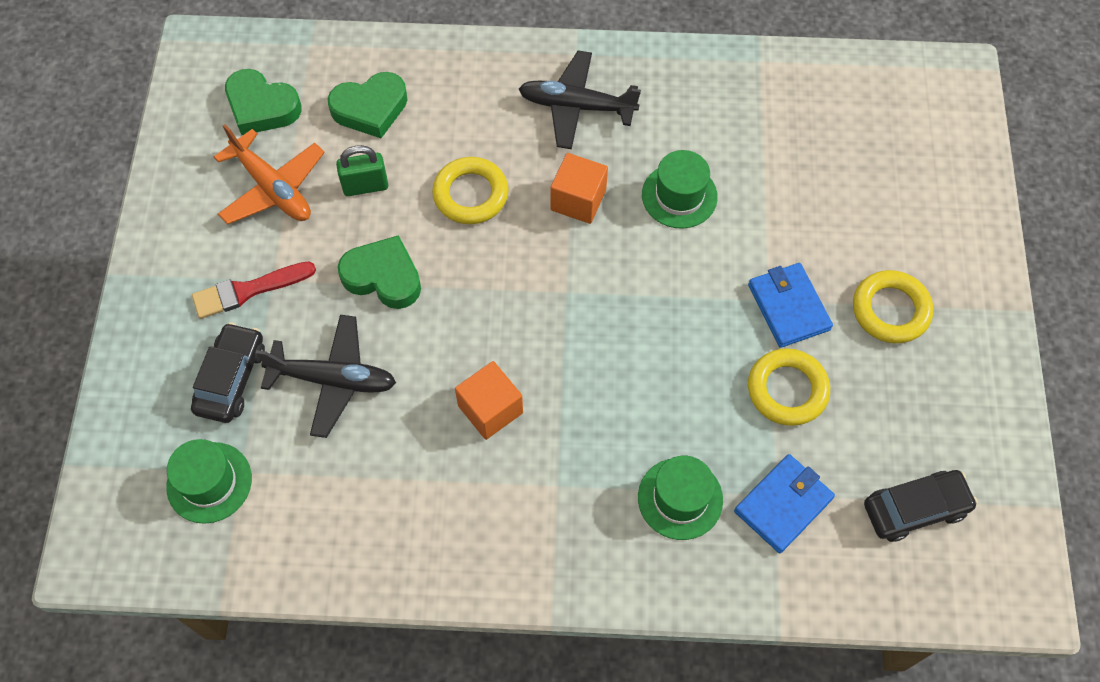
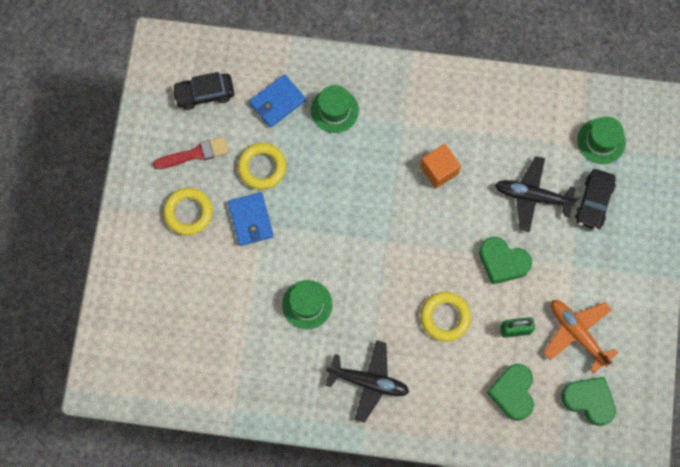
camera: 175 degrees left, 10 degrees up
(248, 290) = (588, 259): red brush -> red brush (195, 154)
(370, 109) = (512, 392): green heart -> green heart turned 75 degrees counterclockwise
(578, 200) = (374, 307): orange cube -> none

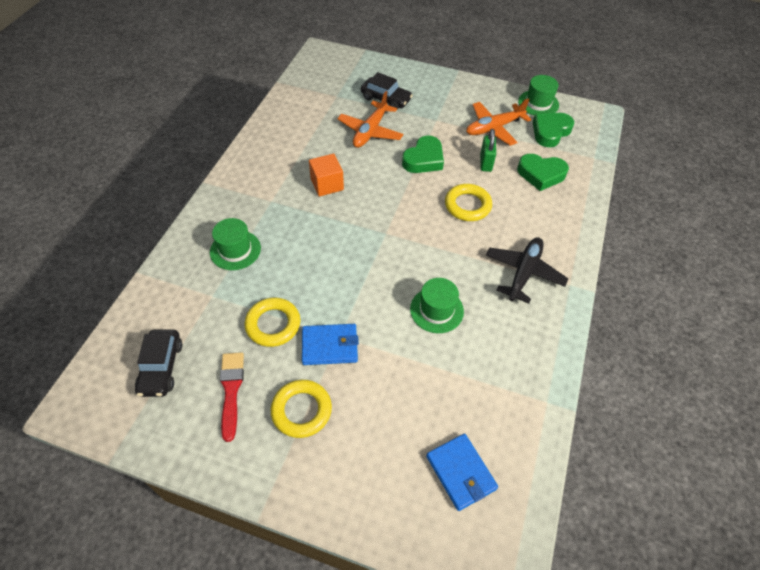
camera: 80 degrees left, 20 degrees down
(277, 102) = (204, 297): blue wallet -> blue wallet (460, 472)
(532, 196) = (370, 131): black plane -> orange plane
(601, 141) = (336, 86): green hat -> green hat (538, 103)

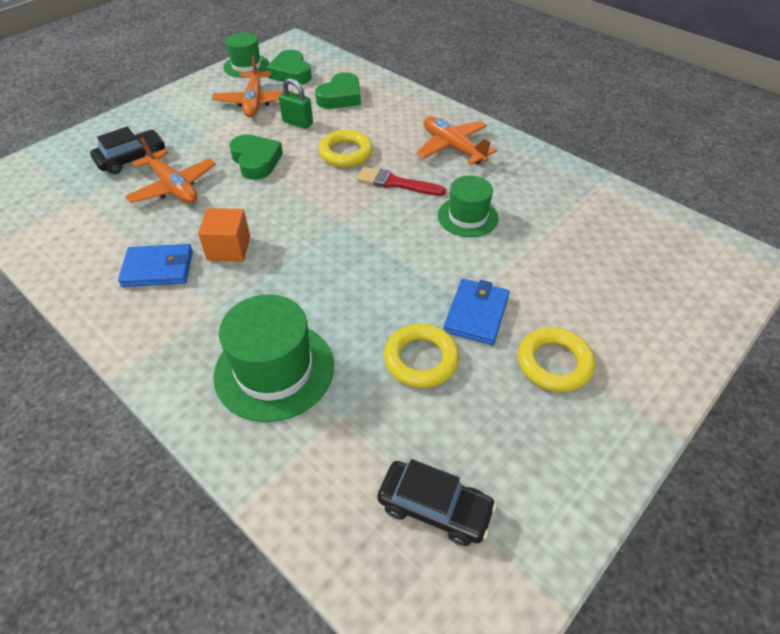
camera: 65 degrees left, 5 degrees down
(231, 390) = (503, 428): red brush -> red brush (396, 183)
(235, 250) = (274, 370): green hat -> green hat, size x1.57
(460, 472) = (657, 259): blue wallet -> blue wallet (158, 268)
(524, 273) = (452, 147): black plane -> orange plane

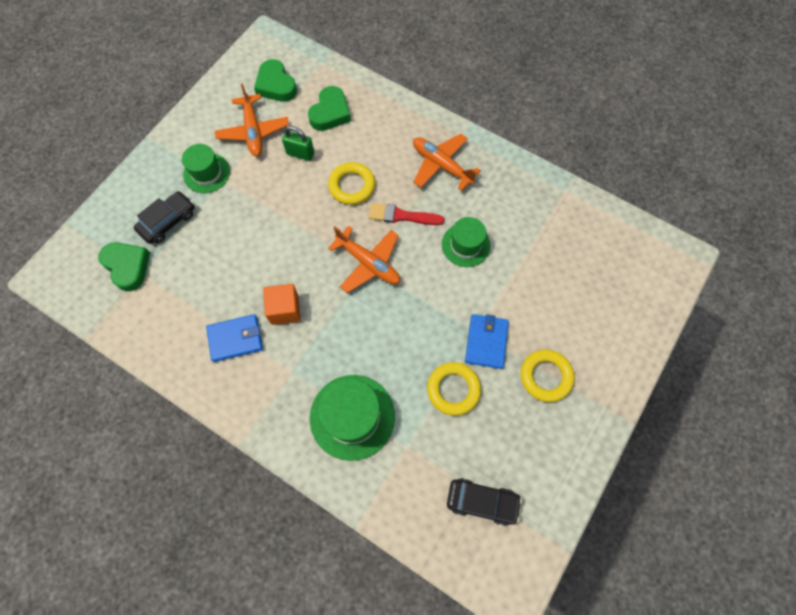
camera: 10 degrees left, 20 degrees up
(173, 187) = (217, 249): orange plane -> orange plane (369, 263)
(246, 66) = (230, 81): green hat -> green hat (206, 173)
(256, 161) = (277, 207): green heart -> green heart (127, 266)

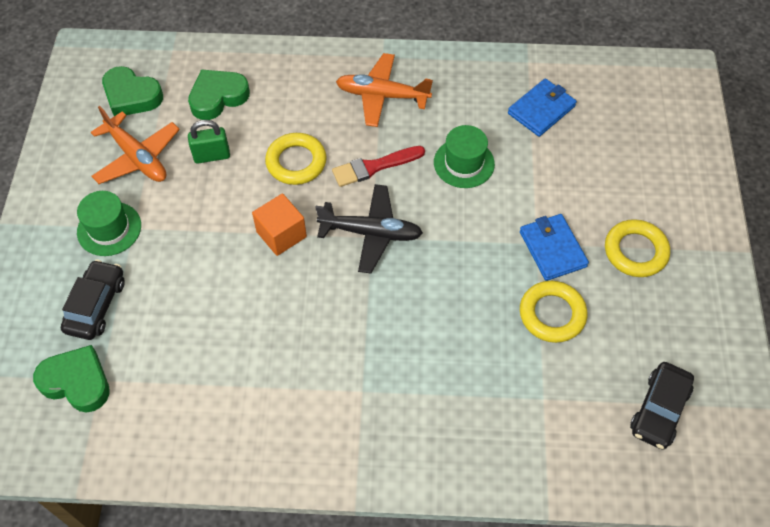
camera: 30 degrees left, 10 degrees down
(235, 339) = (271, 392): blue wallet -> blue wallet (541, 110)
(284, 309) = (308, 329): orange cube -> orange cube (281, 234)
(330, 113) = (218, 97): green heart -> green heart turned 120 degrees counterclockwise
(352, 416) = (464, 401): green hat -> none
(369, 263) = (371, 233): orange plane -> black plane
(482, 501) = (659, 410): black car -> black car turned 135 degrees clockwise

